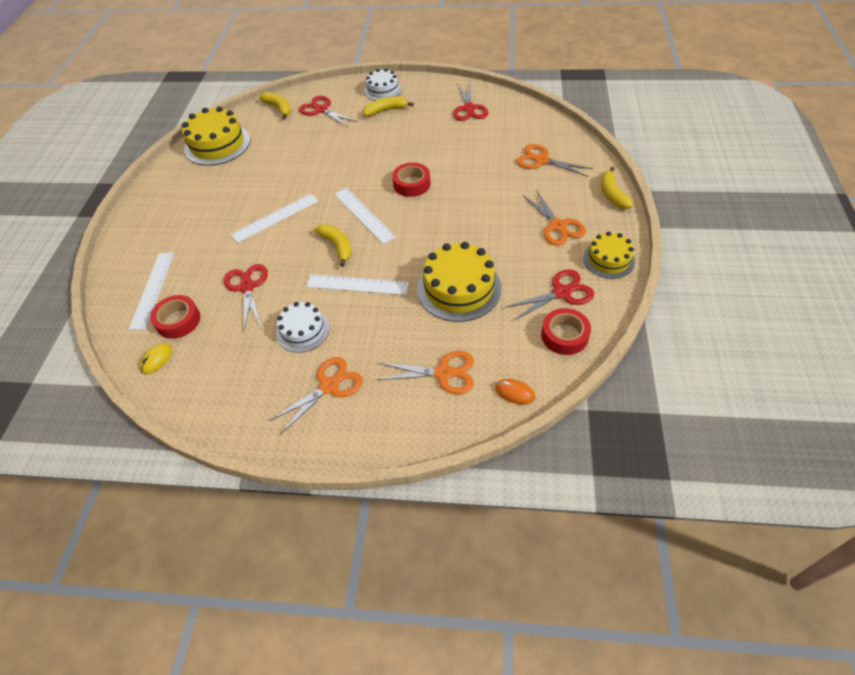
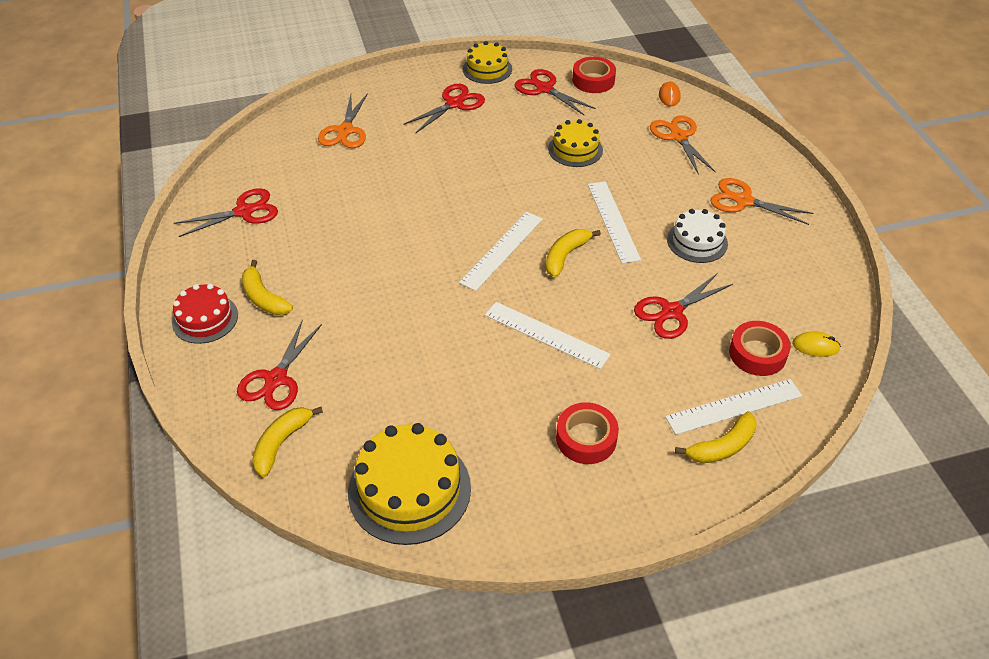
camera: 115 degrees left, 5 degrees down
(383, 90) = (205, 319): white cake -> red cake
(411, 184) = (427, 224): red tape -> red tape (586, 438)
(459, 288) = (575, 149): yellow cake -> yellow cake, size x0.61
(557, 226) = (454, 104): orange scissors -> red scissors
(612, 194) = (389, 77): yellow banana -> yellow banana (722, 446)

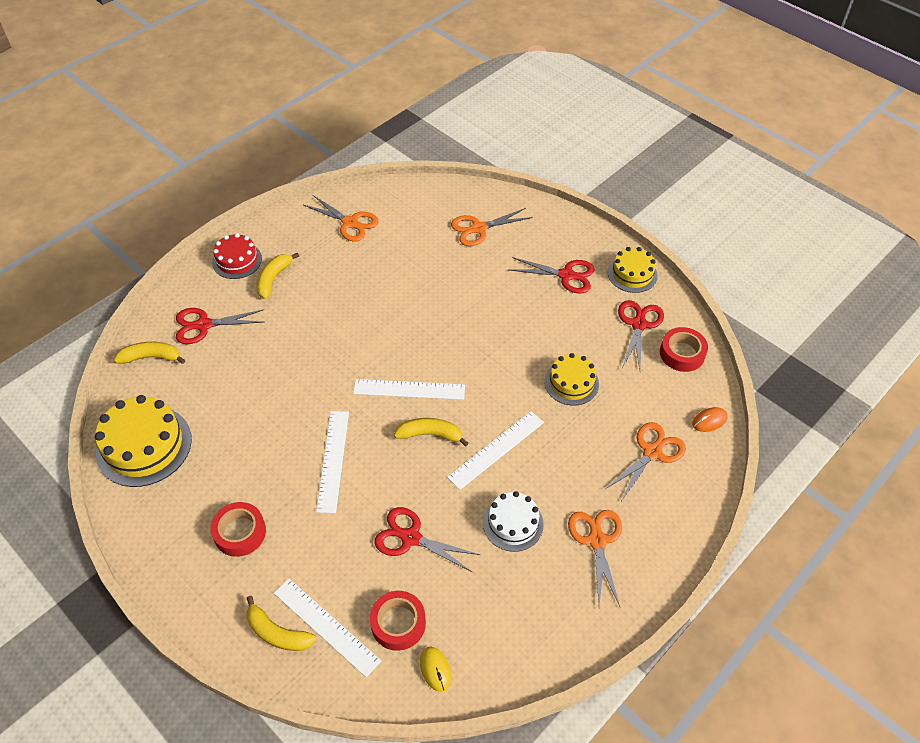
camera: 60 degrees right, 5 degrees up
(244, 212) = (350, 223): red scissors -> orange scissors

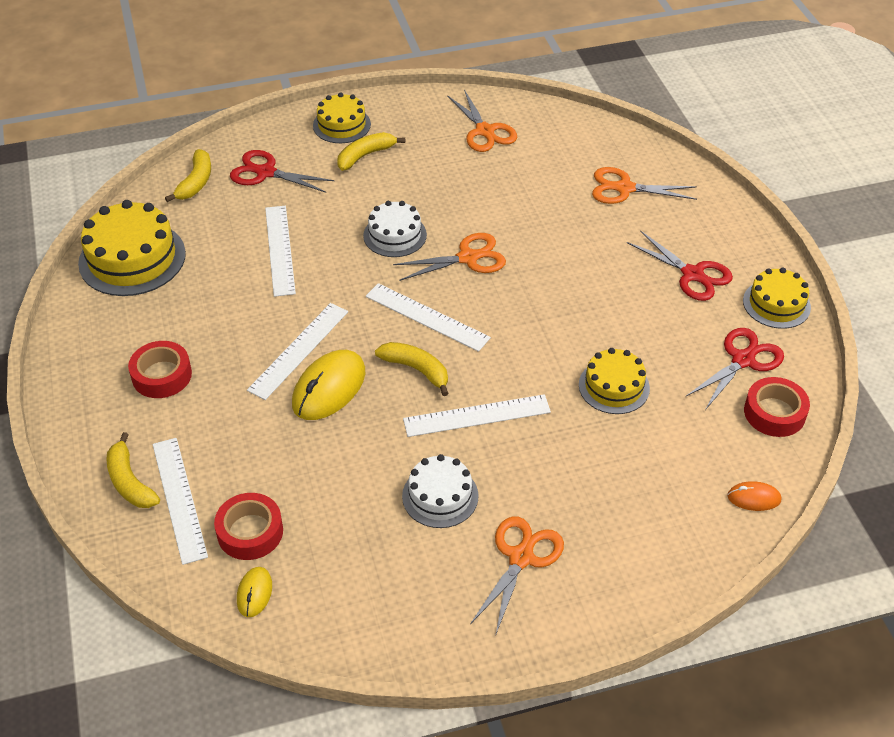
camera: 30 degrees right, 5 degrees down
(151, 357) = (195, 182): yellow banana -> yellow banana turned 75 degrees clockwise
(237, 260) = (341, 125): red cake -> yellow cake
(261, 385) = (280, 250): none -> white ruler
(341, 334) = (395, 235): none -> white cake
(377, 480) = (329, 388): none -> yellow mouse
(411, 538) = (322, 459): red scissors -> none
(652, 452) = (656, 499): orange scissors -> orange scissors (468, 258)

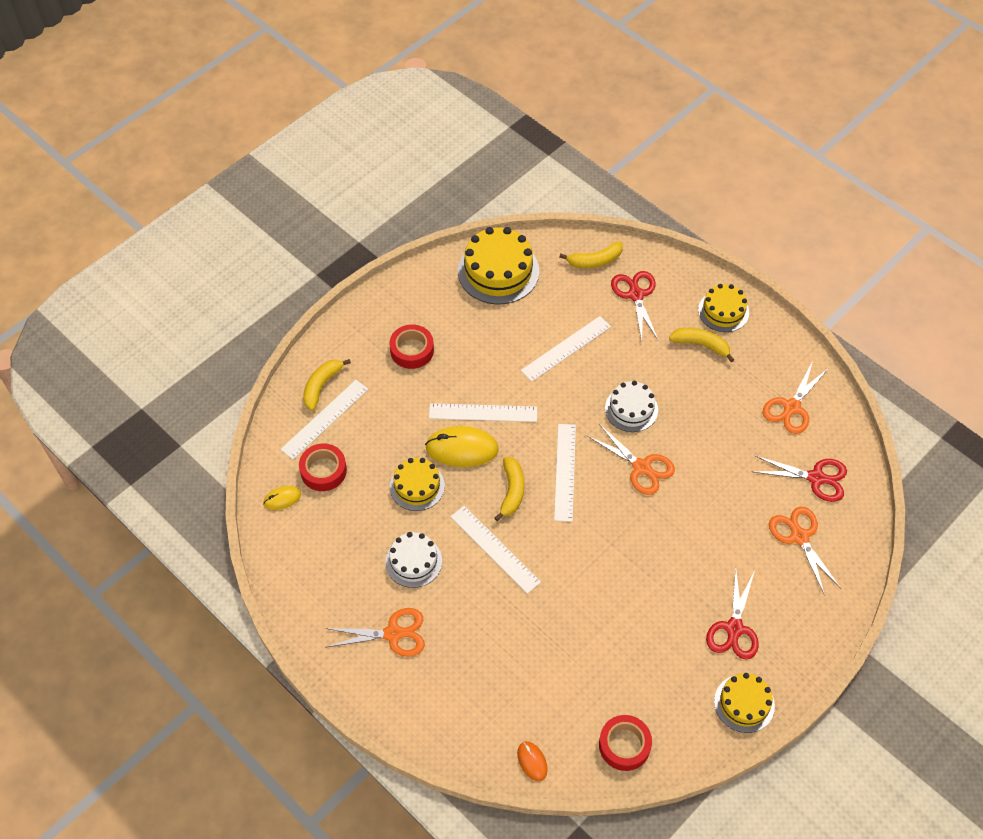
camera: 60 degrees right, 10 degrees up
(614, 386) = (578, 623): yellow cake -> yellow cake (417, 486)
(743, 360) = (664, 702): red scissors -> red scissors (815, 478)

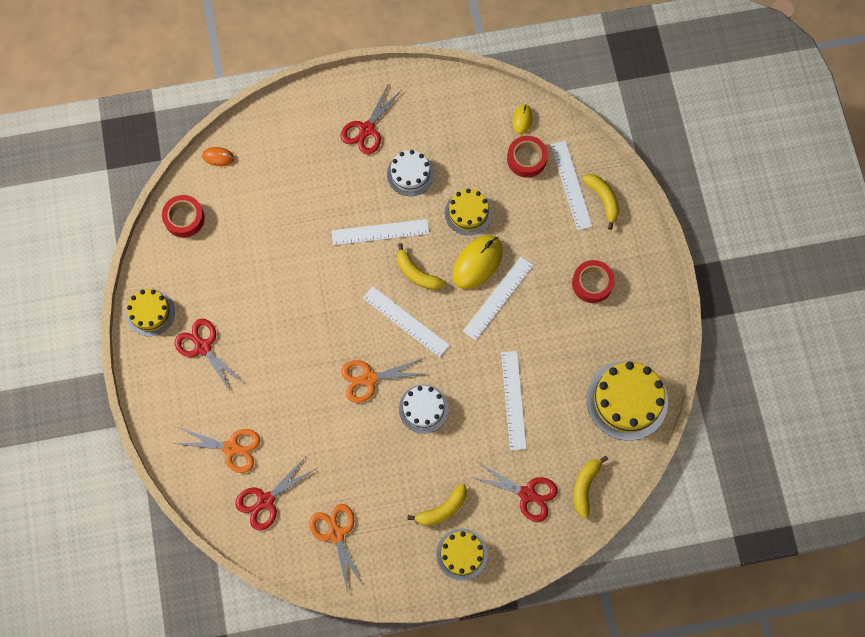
camera: 125 degrees right, 15 degrees up
(393, 634) = (367, 129): orange scissors -> red scissors

